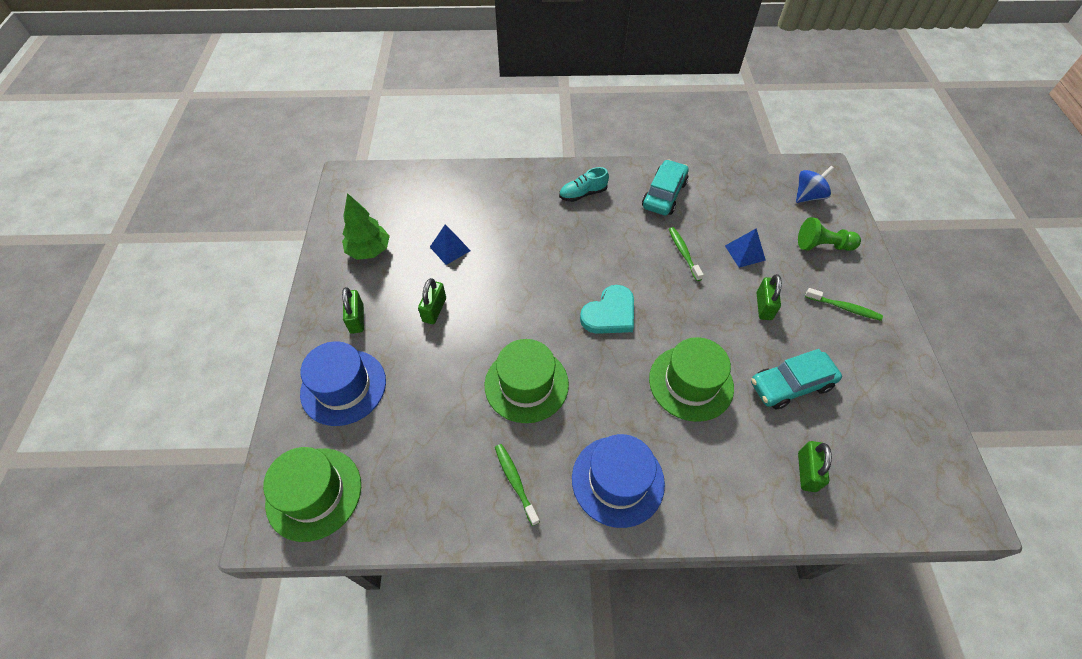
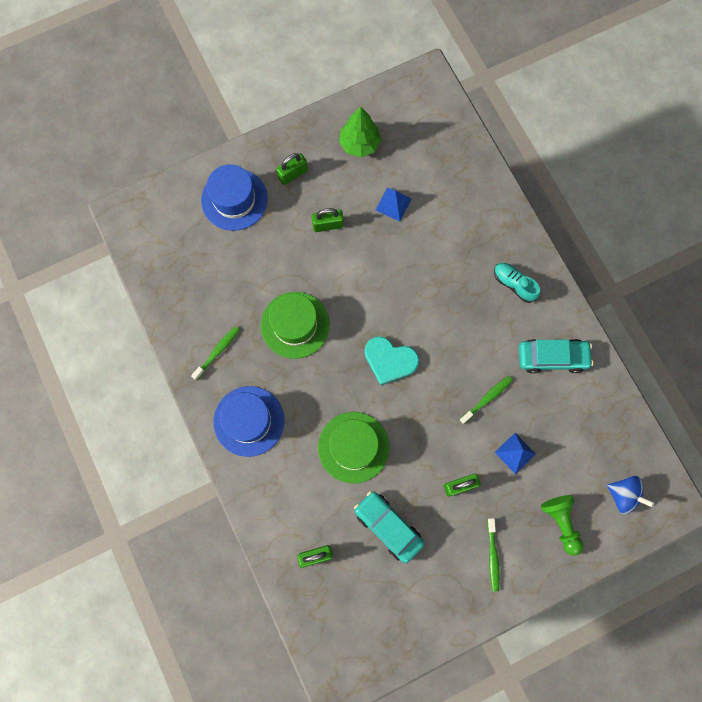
camera: 65 degrees right, 20 degrees up
(314, 493) = (154, 228): green hat -> none

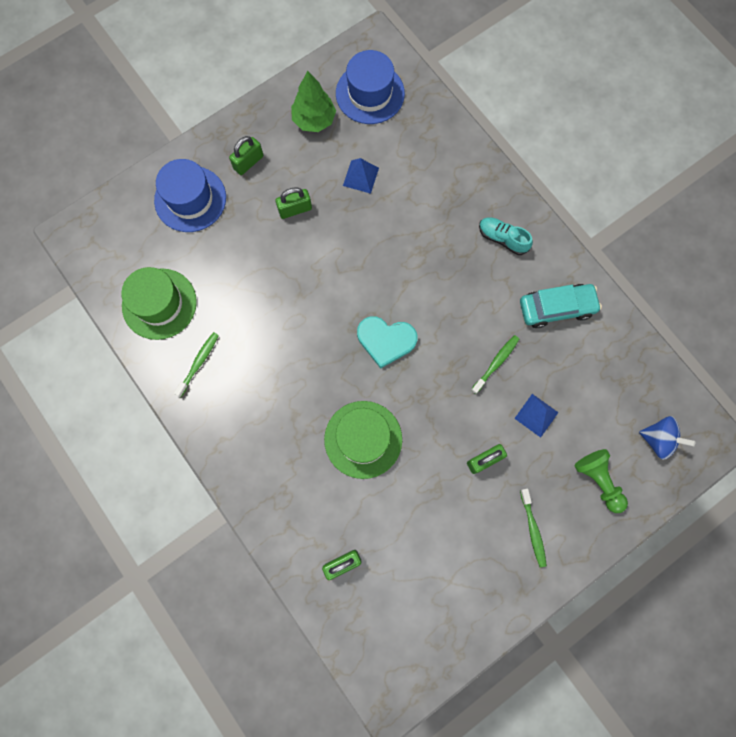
camera: 10 degrees left, 0 degrees up
(249, 421) = (245, 431): blue hat -> blue hat (370, 93)
(295, 325) = (278, 320): green hat -> green hat (159, 304)
(388, 526) = (415, 518): turquoise car -> none

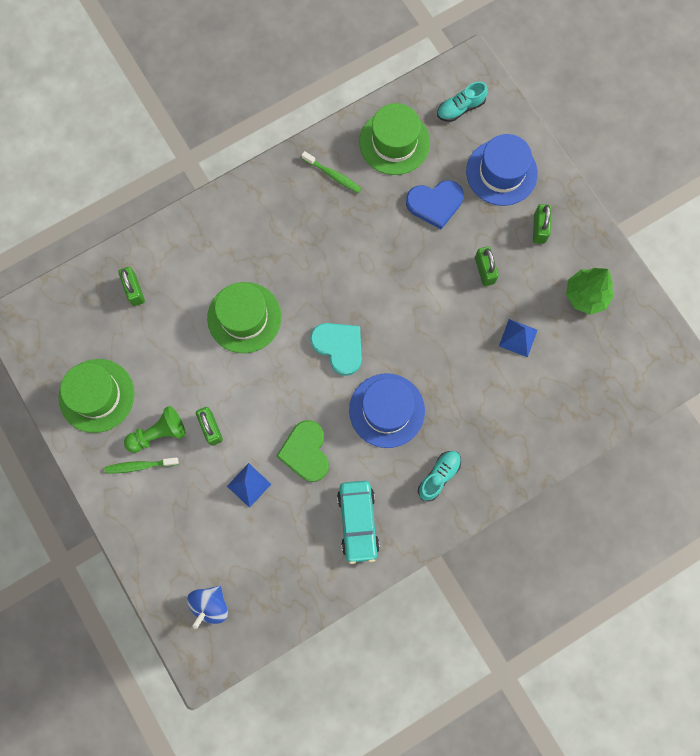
camera: 95 degrees right, 0 degrees up
(119, 241) = (460, 108): none -> turquoise shoe
(227, 259) = (435, 204): none -> blue heart
(248, 162) = (539, 228): green padlock -> green padlock turned 45 degrees clockwise
(370, 93) = (616, 355): blue hat -> blue hat (387, 410)
(386, 340) = (339, 347): turquoise heart -> turquoise heart turned 120 degrees clockwise
(464, 588) = (96, 395): none -> green hat
(496, 363) = (305, 452): green toothbrush -> green heart
(598, 480) = (177, 537): green pawn -> green pawn (158, 433)

